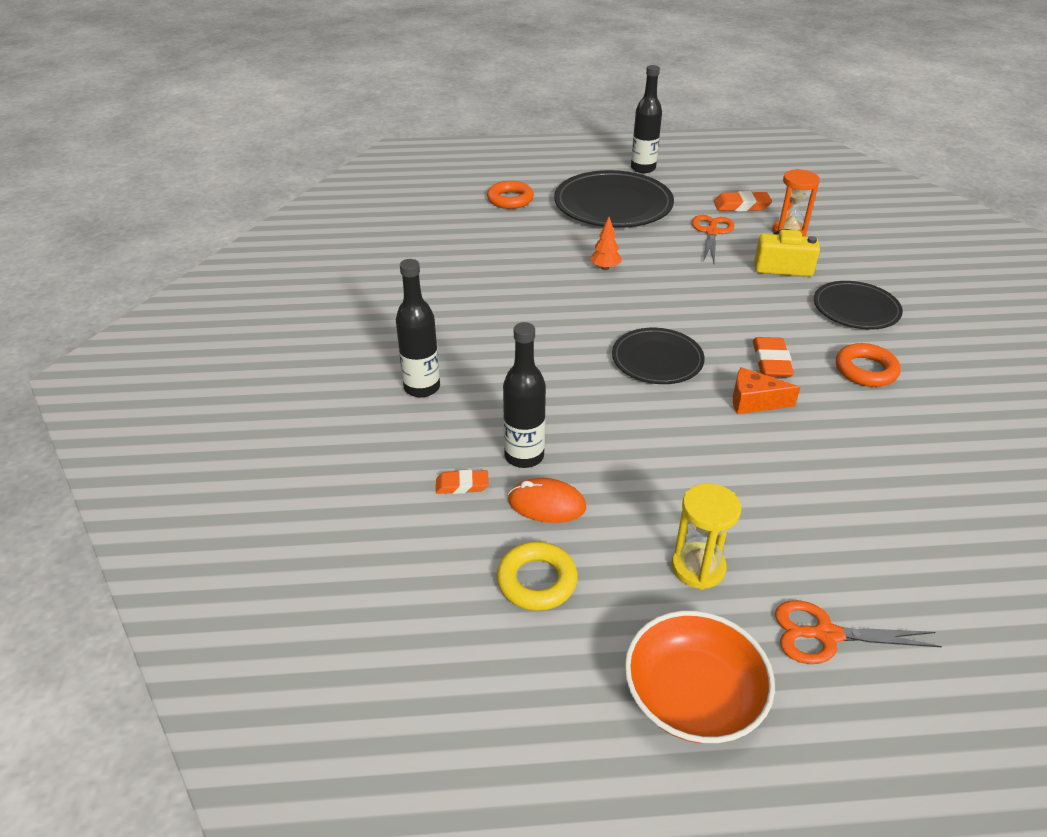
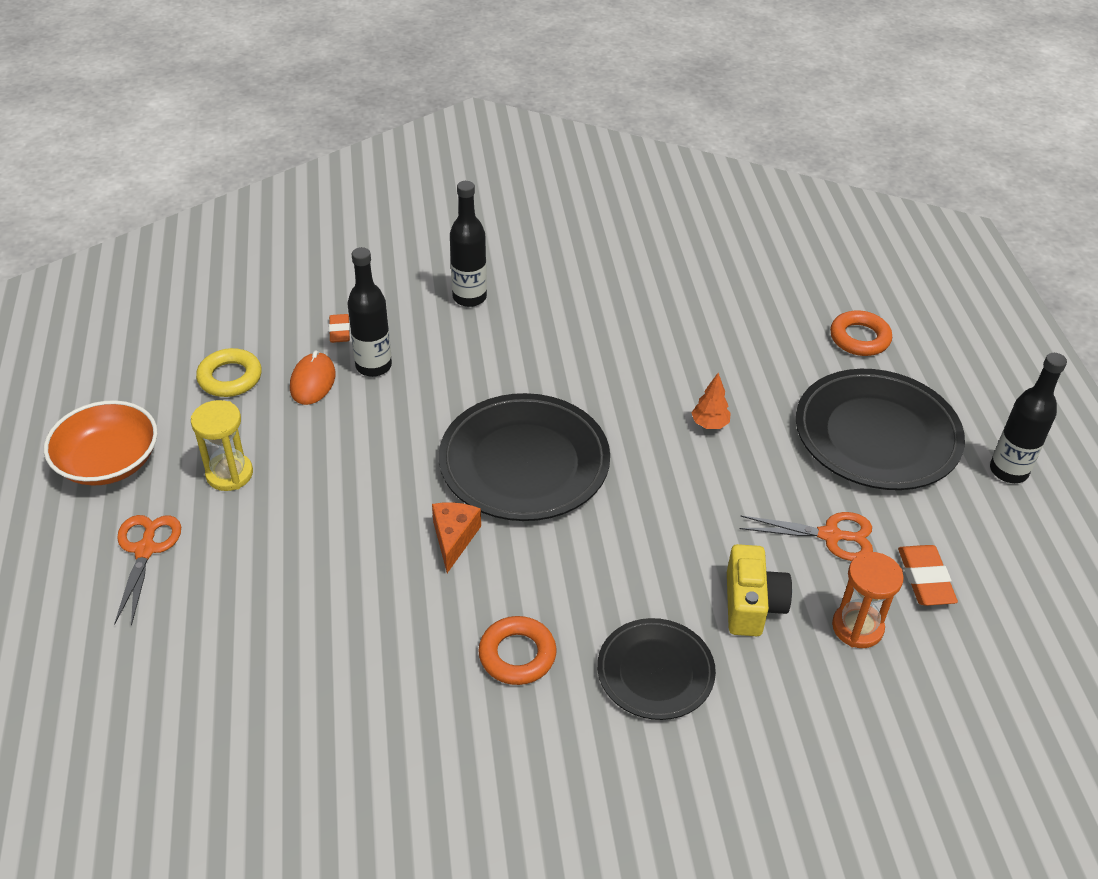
camera: 85 degrees right, 5 degrees up
(657, 360) = (524, 462): black plate -> black plate, size x1.67
(771, 362) = (528, 563): orange eraser -> none

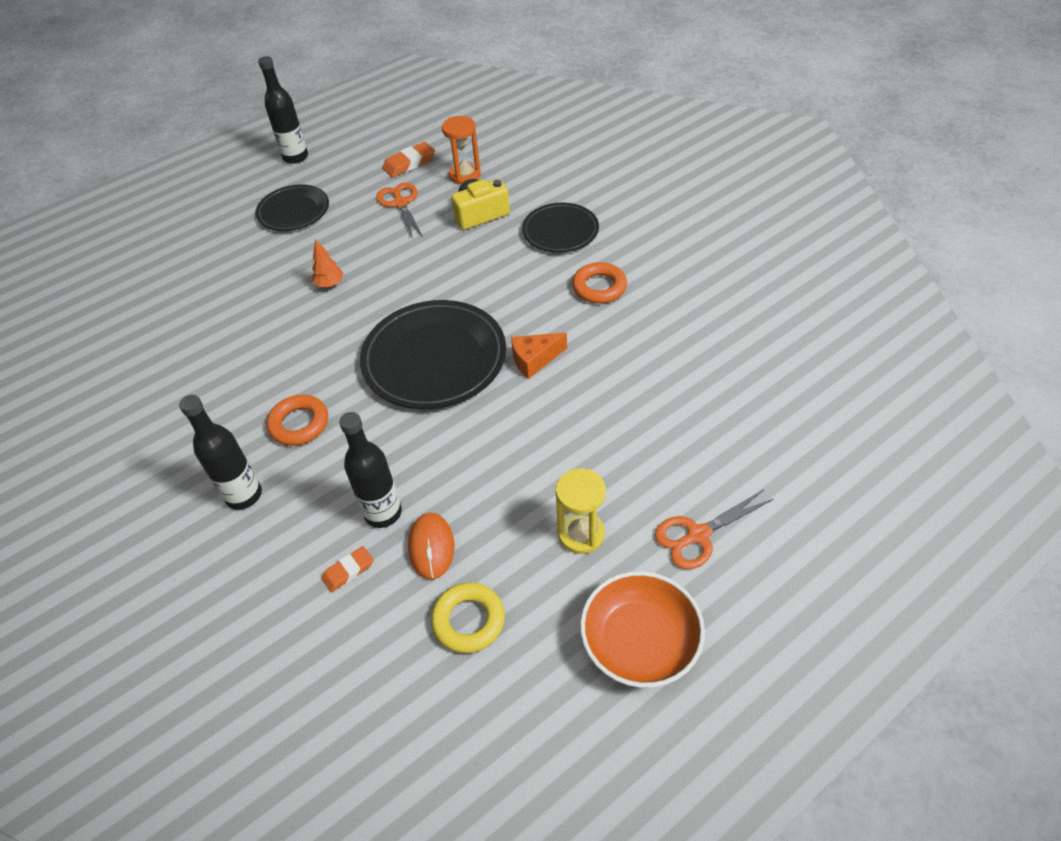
camera: 115 degrees left, 5 degrees up
(313, 381) = (431, 547): orange mouse -> orange mouse turned 75 degrees counterclockwise
(859, 338) = (188, 247): orange ring -> orange ring (299, 424)
(876, 435) = (293, 211): black plate -> black plate, size x0.60

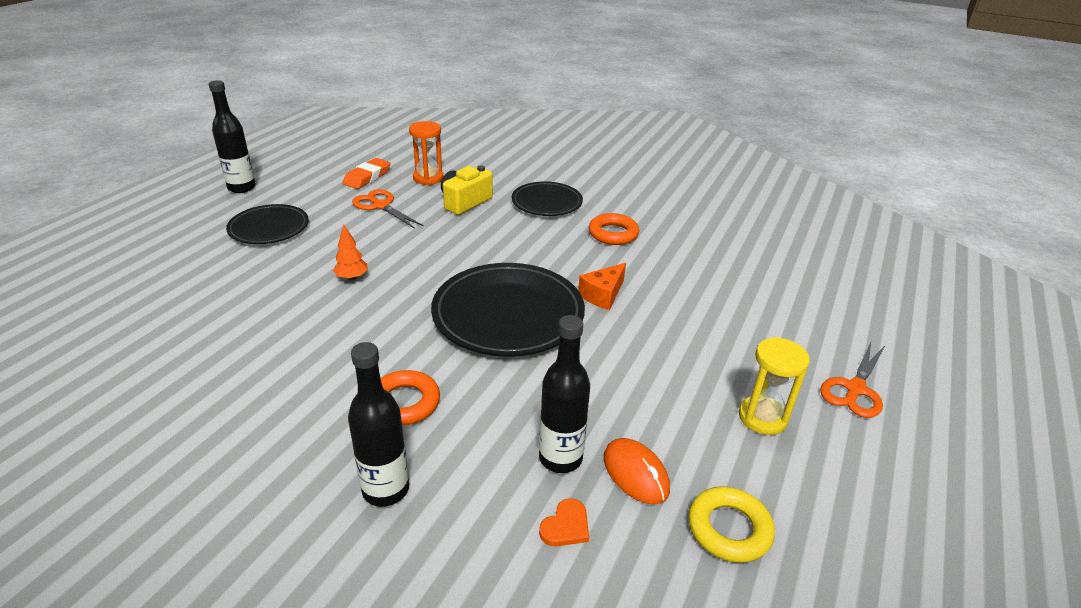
camera: 30 degrees left, 15 degrees down
(348, 571) = (566, 526): orange eraser -> orange heart
(640, 642) = (892, 490): orange bowl -> none

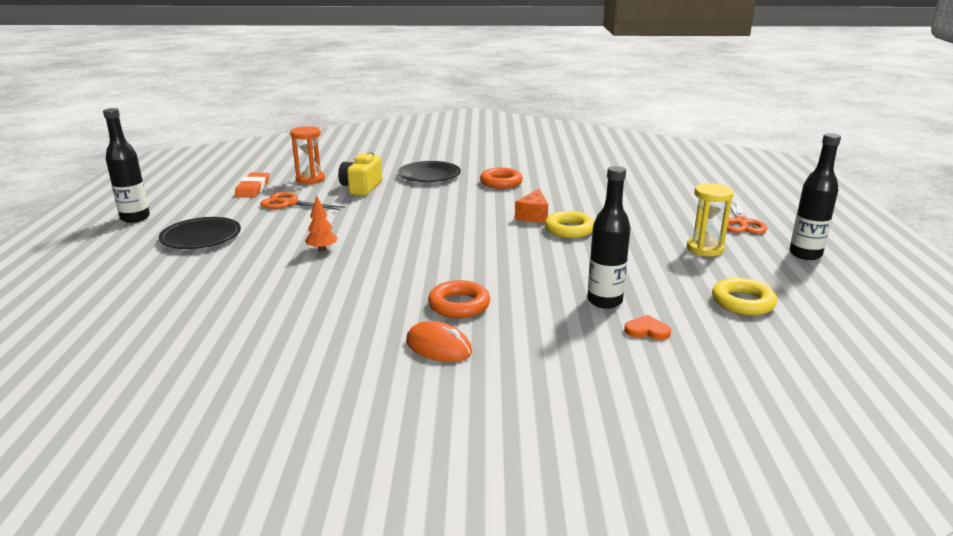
camera: 25 degrees left, 10 degrees down
(386, 490) = (504, 351): black bottle -> black bottle (805, 254)
(508, 314) = (477, 241): black plate -> none
(566, 526) = (647, 330): orange heart -> orange heart turned 90 degrees counterclockwise
(623, 330) = (569, 229): none -> yellow ring
(635, 473) = (660, 294): orange mouse -> orange mouse (438, 347)

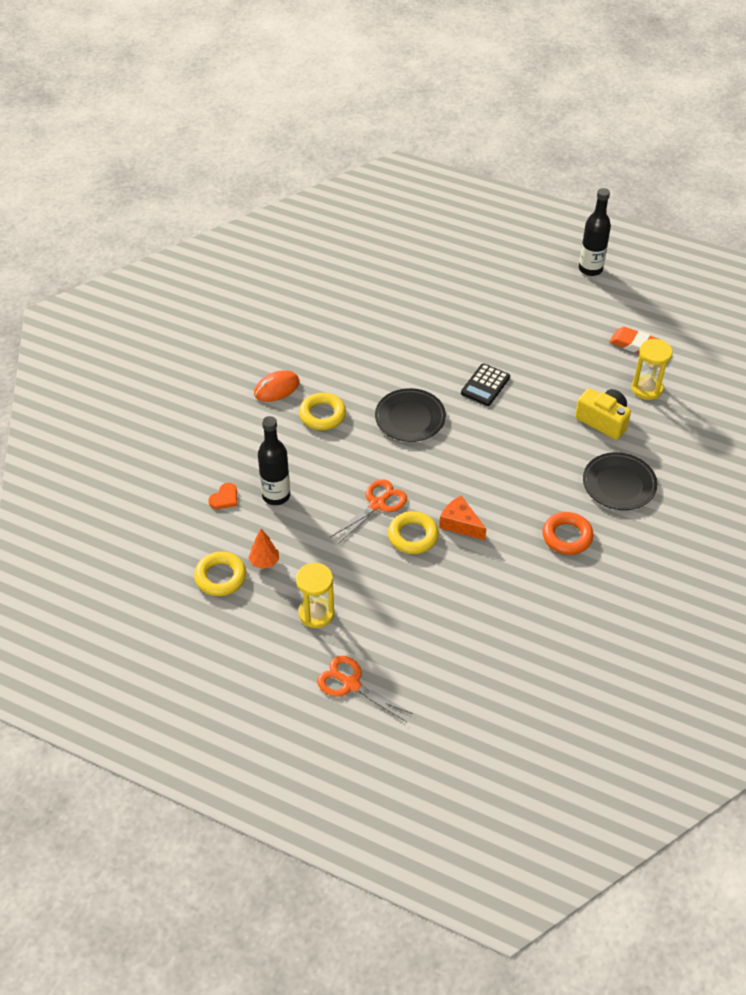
camera: 115 degrees right, 25 degrees up
(201, 237) = (525, 302): black plate -> black plate (410, 418)
(290, 203) = (580, 363): orange scissors -> orange scissors (377, 504)
(310, 179) = (647, 389): orange hourglass -> yellow hourglass
(322, 249) = (461, 365): orange tree -> orange tree (264, 562)
(347, 234) = (485, 385): none -> black calculator
(459, 305) = (322, 415): orange ring -> yellow ring
(805, 254) = (260, 684): black bottle -> none

